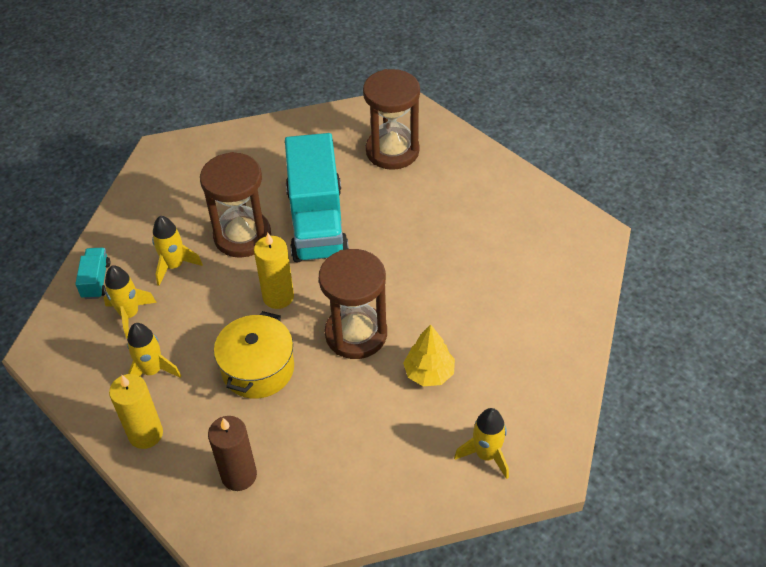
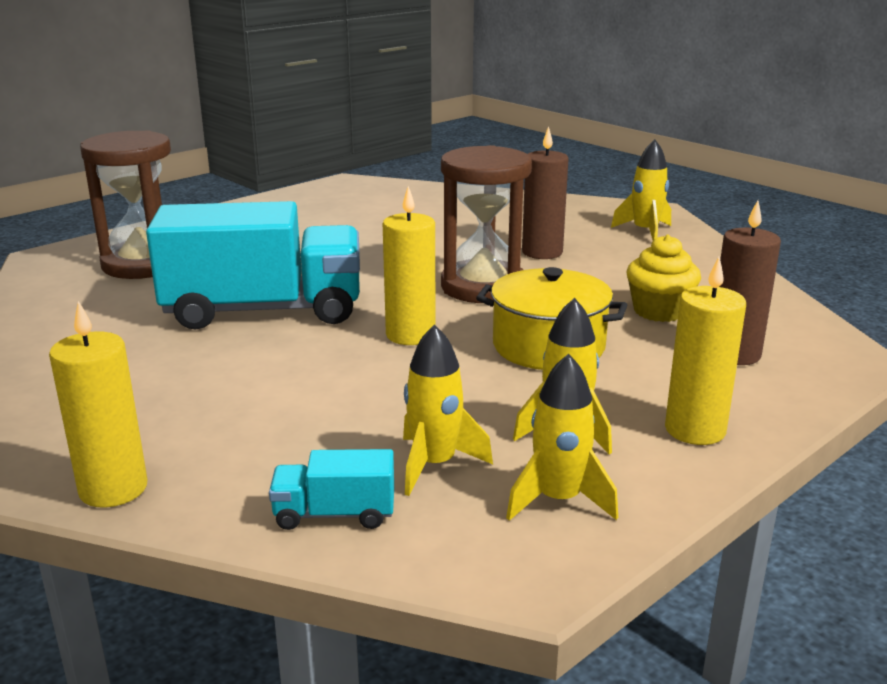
camera: 90 degrees left, 25 degrees down
(129, 203) = (113, 489): none -> yellow candle
(174, 266) = (319, 424): yellow rocket -> yellow rocket (558, 500)
(242, 236) = (269, 365): brown hourglass -> none
(311, 440) = (659, 311): none -> yellow cupcake
(429, 373) = (542, 252): yellow tree -> brown candle

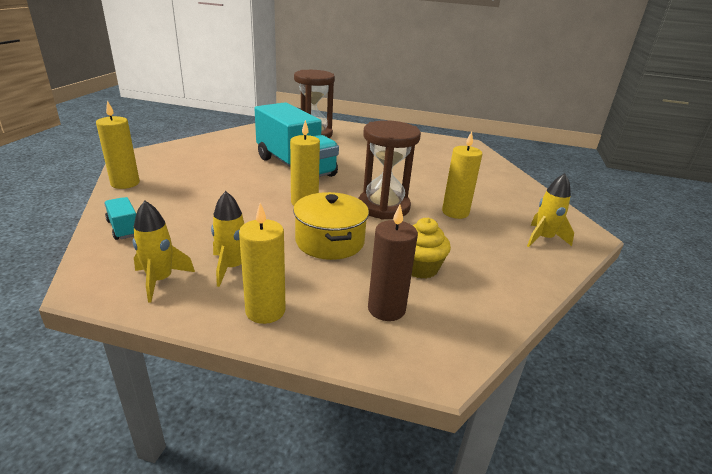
camera: 55 degrees right, 5 degrees up
(434, 464) = (177, 240): yellow rocket -> none
(542, 252) = (455, 212): brown candle -> yellow candle

